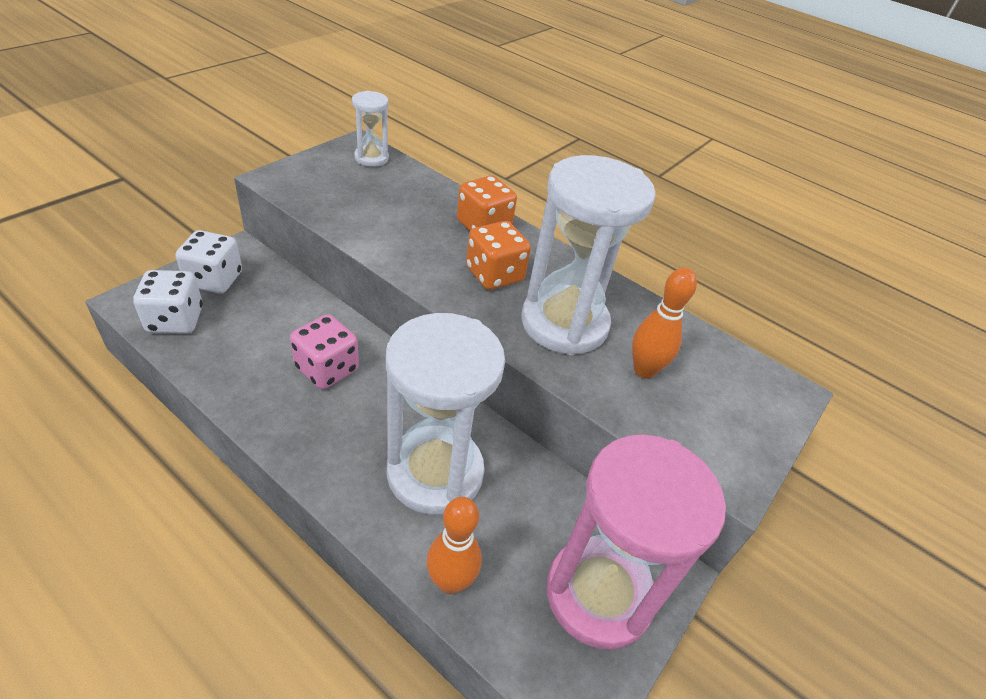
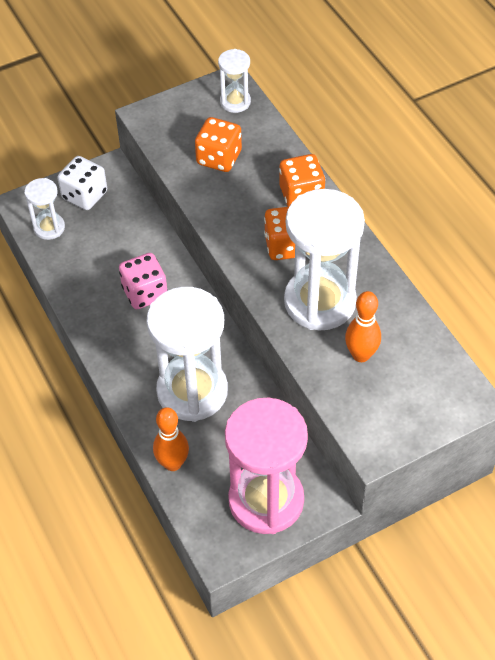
camera: 30 degrees right, 10 degrees up
(175, 320) = (49, 228): white dice -> white hourglass
(376, 205) = (219, 158): none -> orange dice

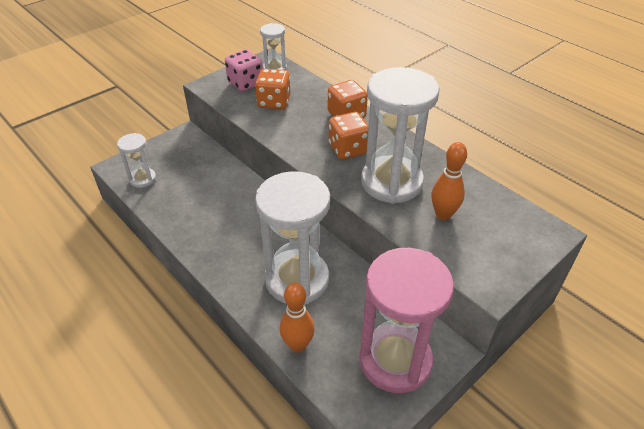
camera: 15 degrees left, 10 degrees down
(85, 195) = (168, 153): white dice -> none
(145, 293) = (234, 212): pink dice -> pink dice (245, 83)

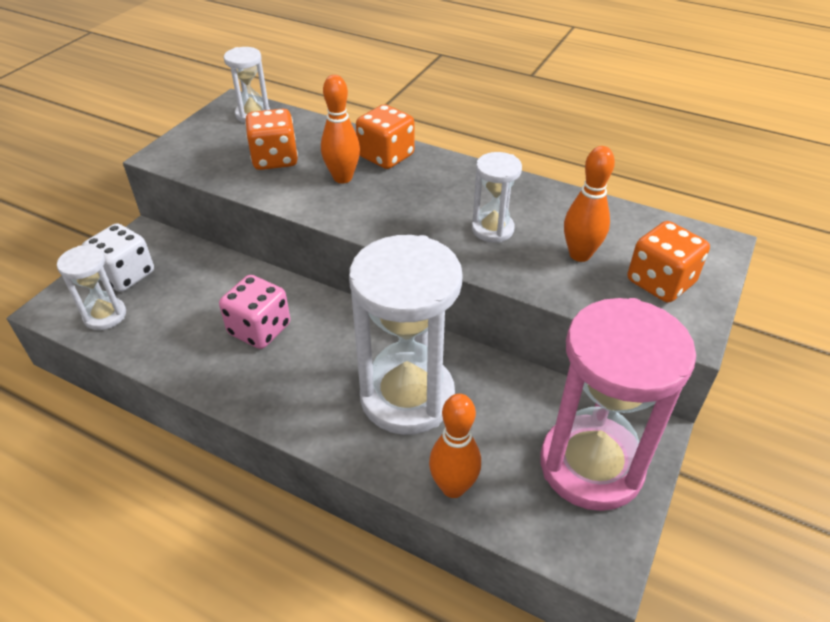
camera: 20 degrees left, 0 degrees up
(164, 157) = (125, 275): none -> white dice
(245, 83) = (219, 141): pink dice -> pink dice (259, 329)
(310, 124) = (342, 178): none -> orange bowling pin
(348, 149) = (412, 199): orange dice -> orange dice (660, 282)
(391, 182) = (492, 229): white hourglass -> white hourglass, size x0.49

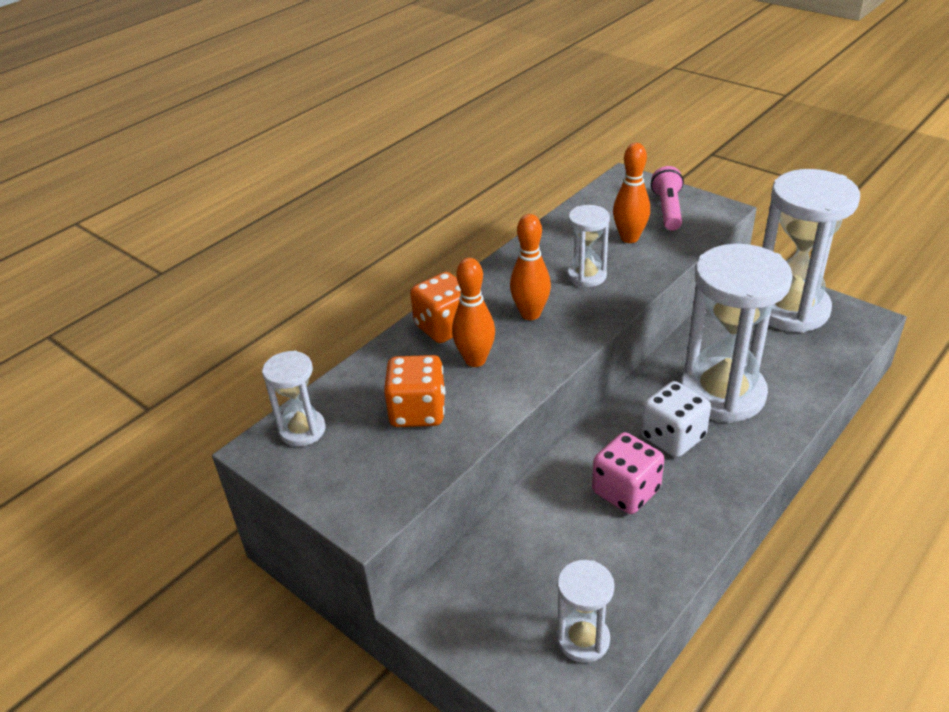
camera: 75 degrees left, 5 degrees down
(125, 275) = (508, 624): white dice -> white dice (672, 437)
(453, 487) = (815, 378): orange bowling pin -> orange bowling pin (530, 314)
(591, 465) = (789, 309): pink hourglass -> white hourglass
(660, 282) = (667, 210): orange dice -> pink flashlight

